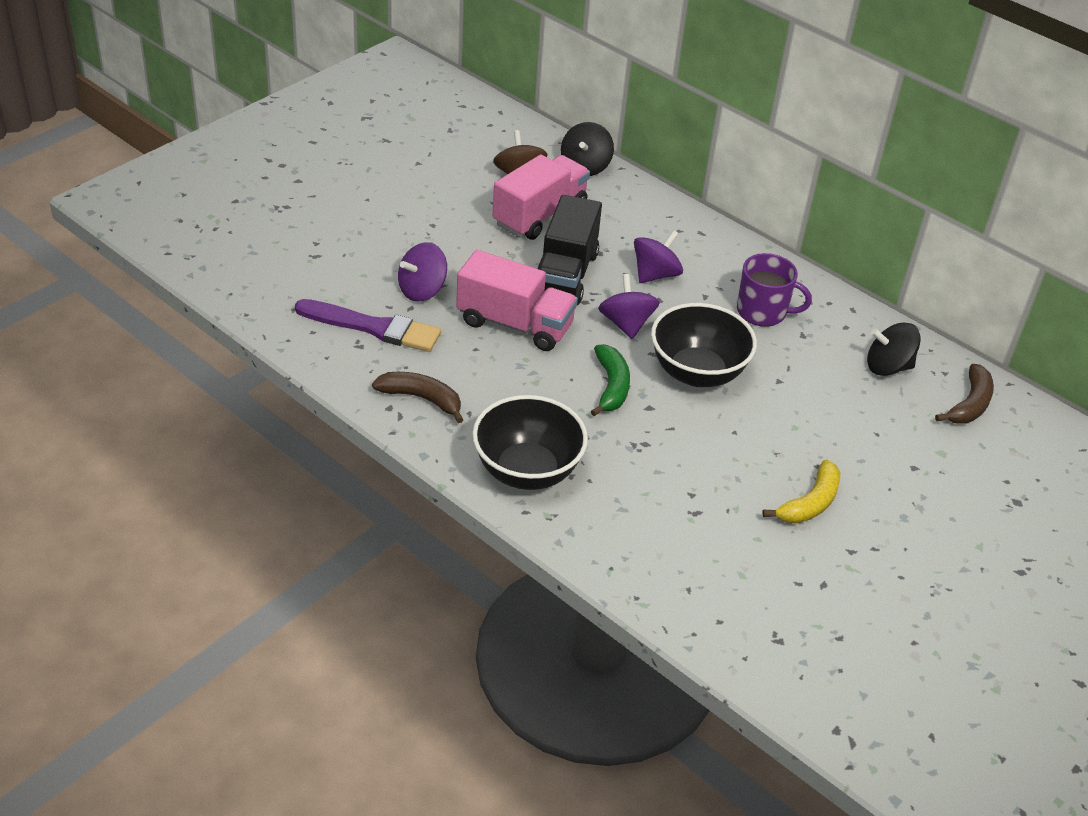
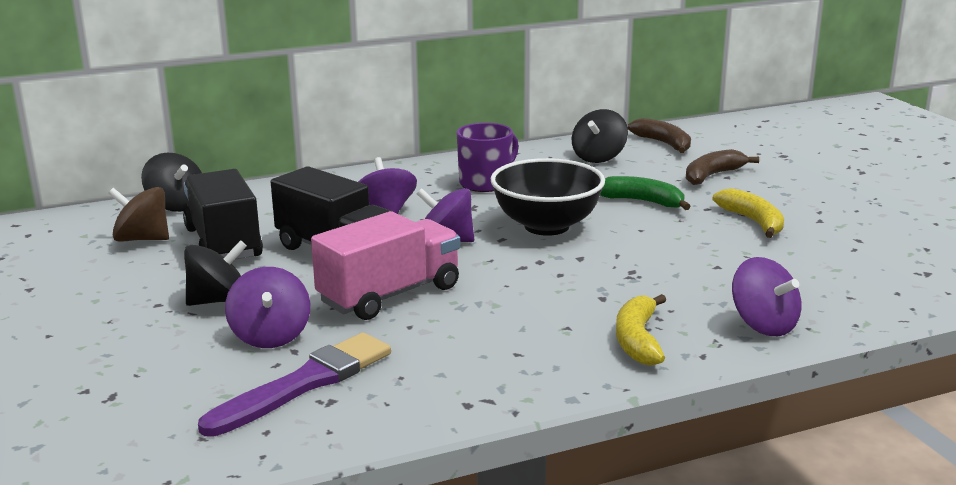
camera: 60 degrees left, 20 degrees down
(422, 399) = (469, 378): brown banana -> brown banana (712, 175)
(454, 248) = (219, 300): none -> black spinning top
(527, 471) = (637, 340): black bowl -> yellow banana
(540, 215) = (223, 243): pink truck -> black truck
(597, 539) = (763, 325): none -> purple spinning top
(611, 386) = (535, 268): green banana -> green banana (642, 201)

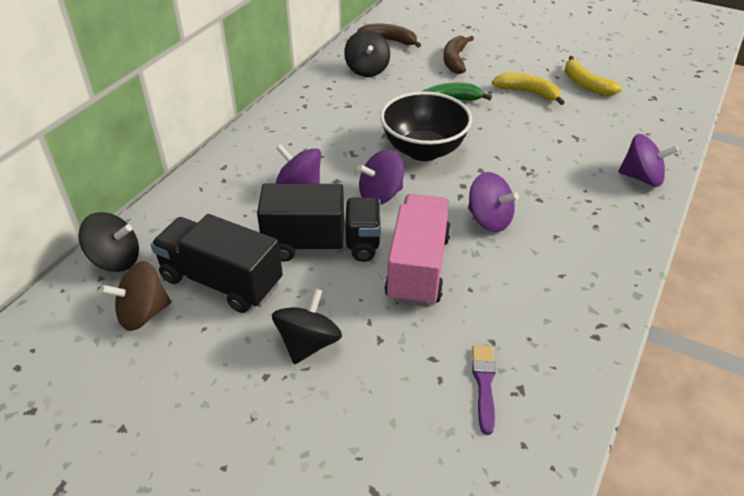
camera: 40 degrees left, 20 degrees up
(270, 336) = (397, 355): purple spinning top -> purple spinning top (489, 220)
(305, 383) = (484, 384): purple brush -> purple brush, size x0.56
(486, 183) = (328, 125): purple mug -> none
(637, 340) = (603, 225): yellow banana -> yellow banana (585, 84)

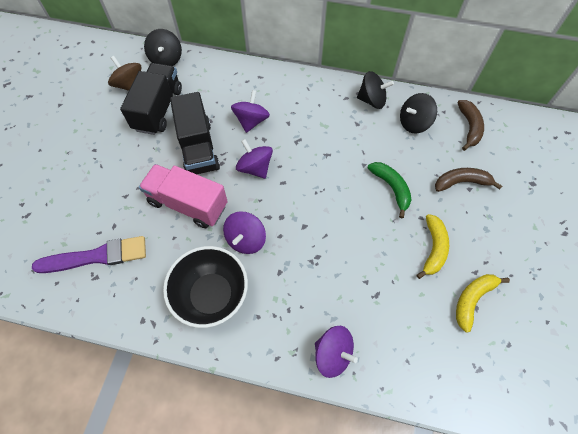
camera: 75 degrees right, 20 degrees up
(308, 343) = (118, 162): black spinning top -> black spinning top (372, 100)
(418, 267) = (188, 204): pink truck -> pink truck turned 150 degrees counterclockwise
(423, 150) = (316, 183): black bowl -> black bowl (211, 295)
(484, 384) = (97, 256): purple brush -> purple brush, size x1.80
(641, 178) = (333, 354): purple spinning top -> purple spinning top turned 60 degrees counterclockwise

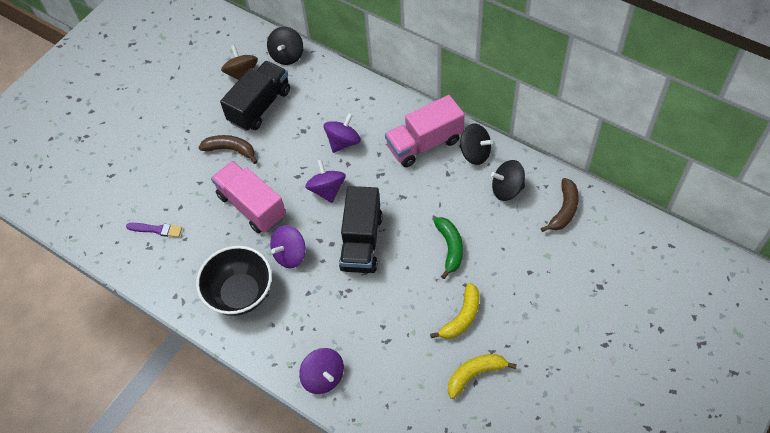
camera: 25 degrees right, 5 degrees down
(97, 256) = (157, 230): purple brush -> purple brush, size x0.56
(198, 148) = (282, 155): black truck -> black truck (361, 242)
(325, 103) = (424, 143): none -> pink truck
(461, 182) = (524, 263): brown banana -> brown banana (231, 150)

